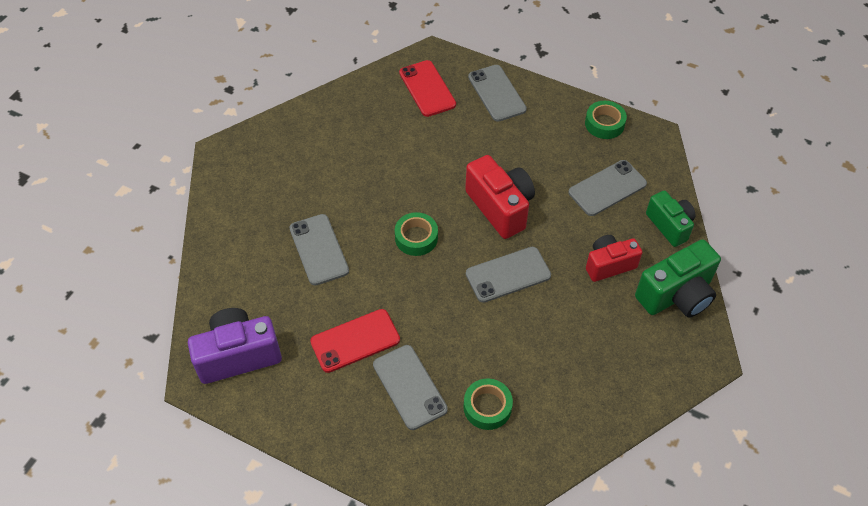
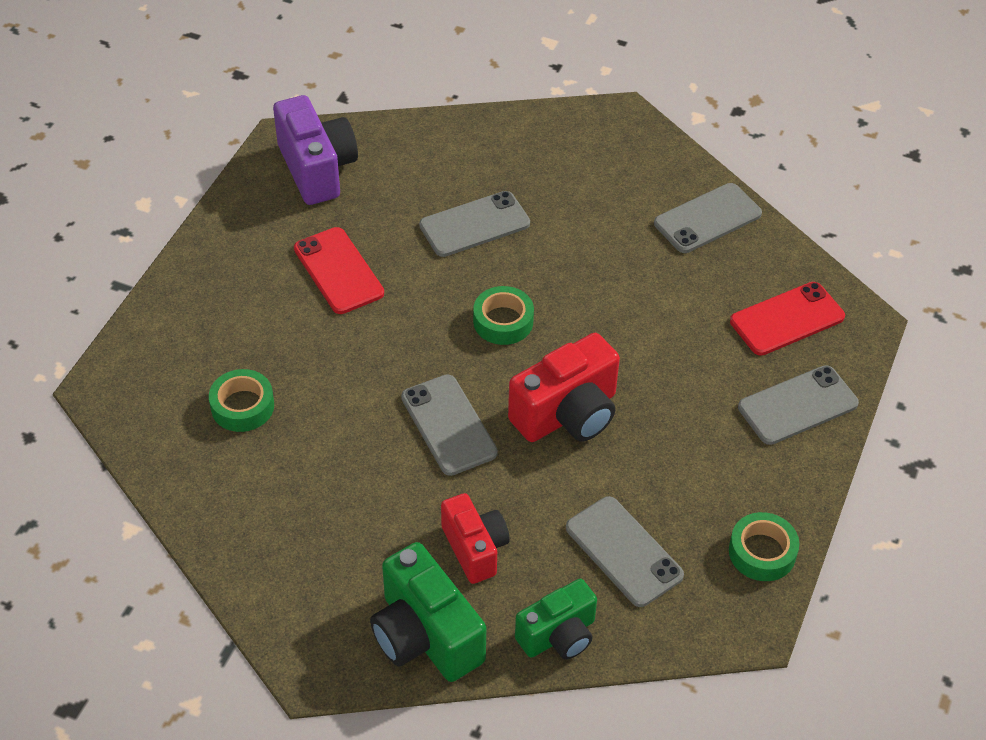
camera: 85 degrees right, 5 degrees down
(409, 387) = (273, 327): grey phone -> grey phone (707, 219)

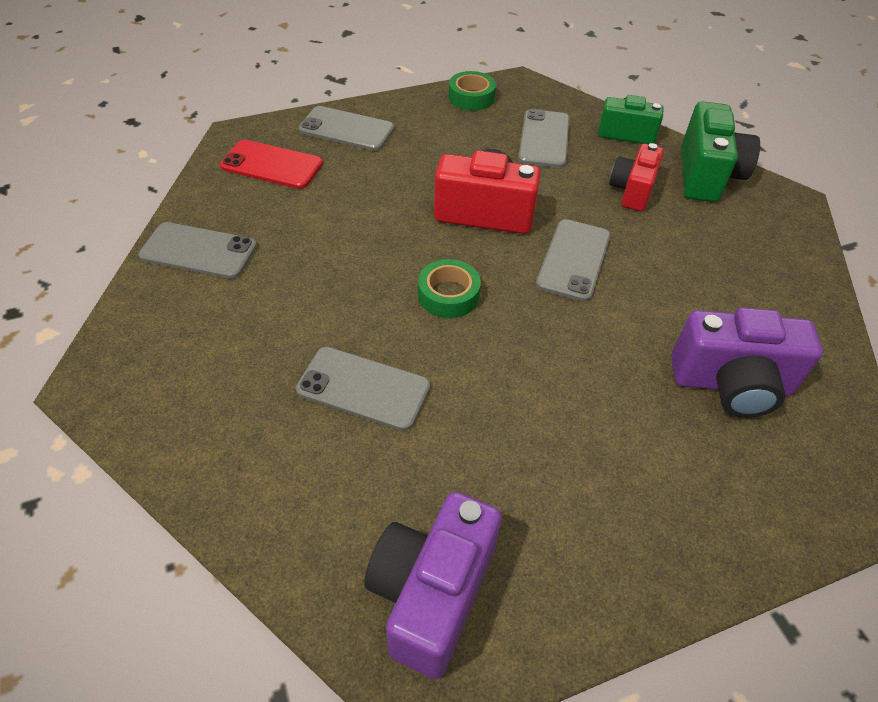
camera: 135 degrees left, 0 degrees up
(242, 406) = (731, 384): green tape -> purple camera
(338, 271) = (534, 443): red phone -> none

